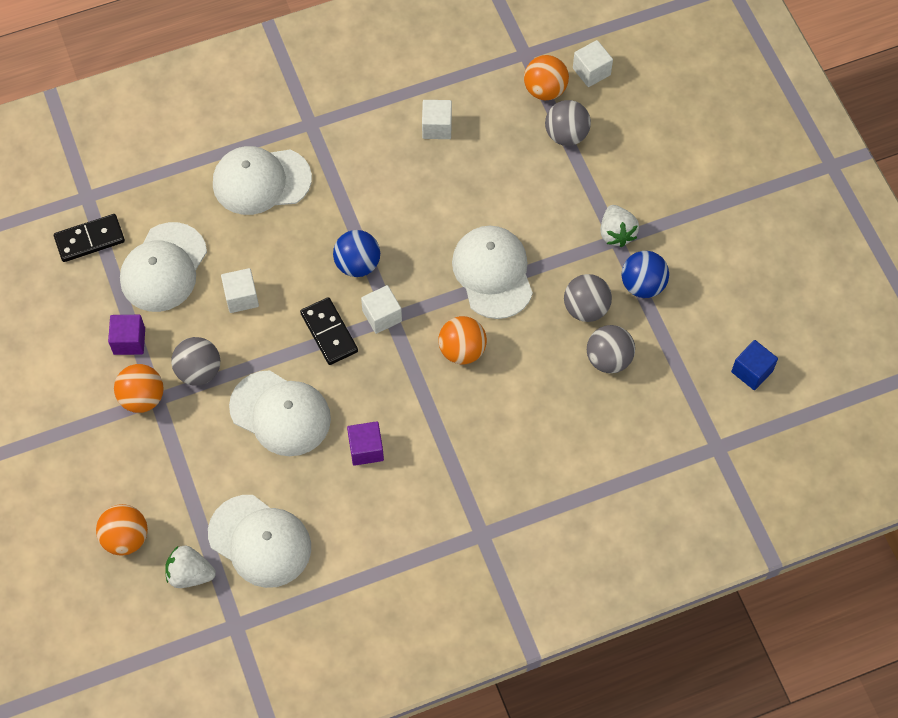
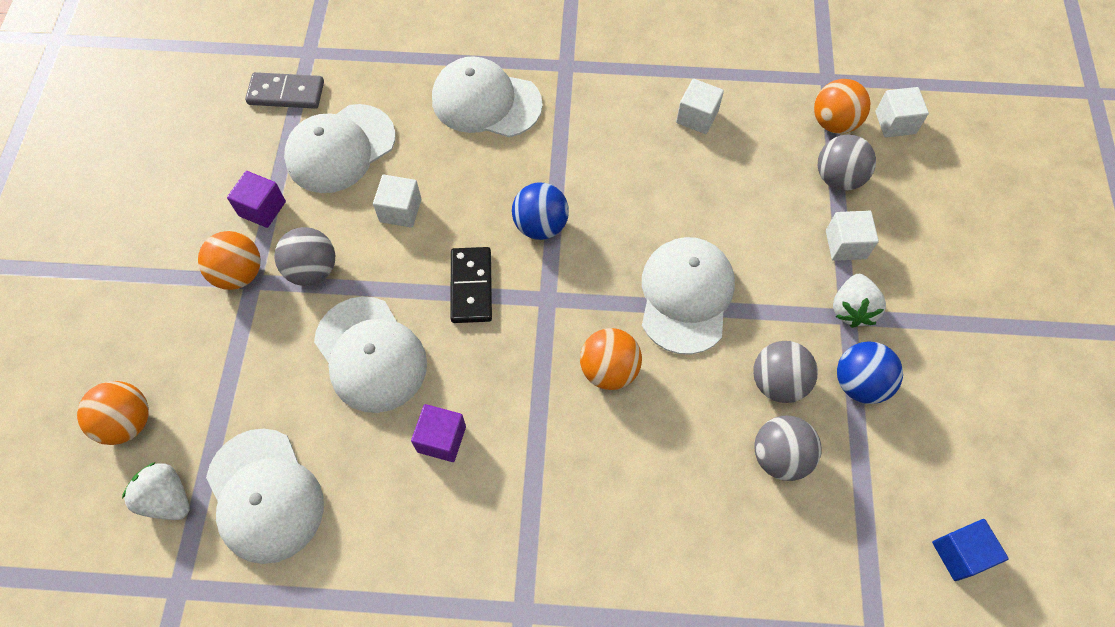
camera: 25 degrees right, 0 degrees up
(90, 239) = (286, 93): black domino -> grey domino
(382, 316) = (538, 292): white cube -> white cube (845, 244)

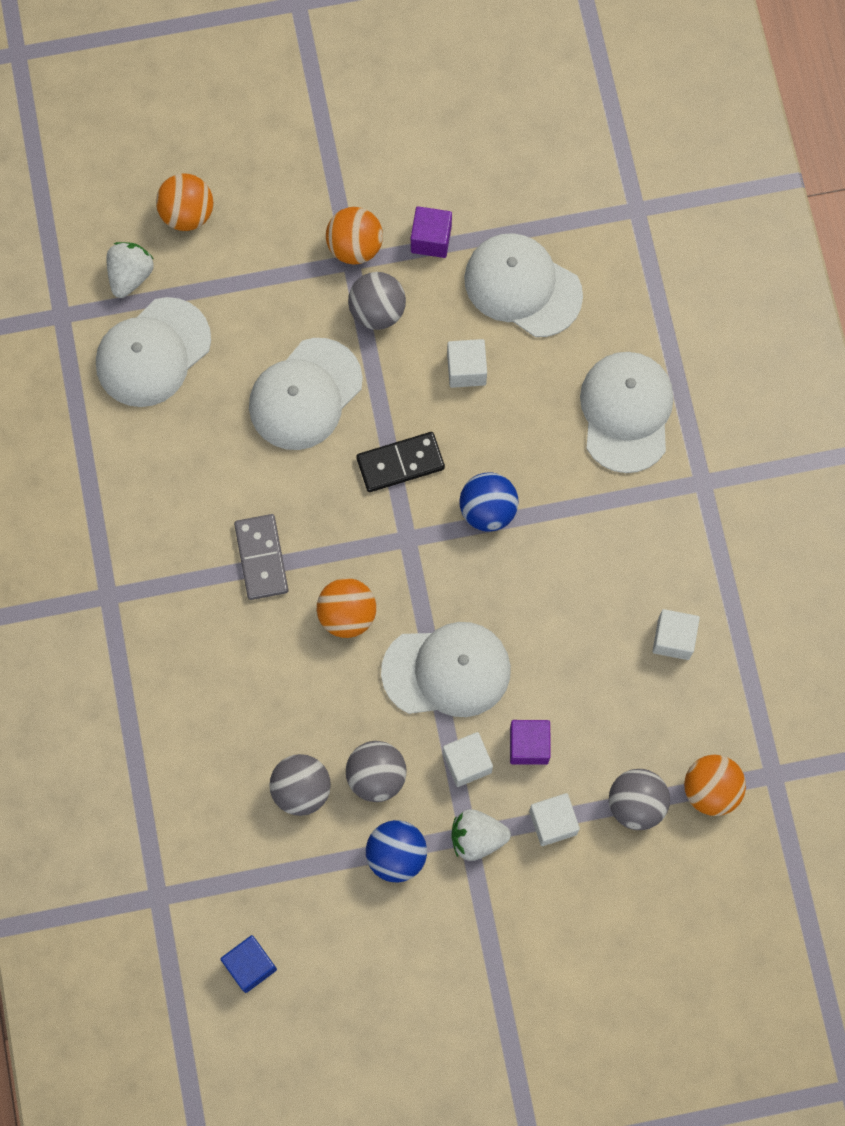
camera: 75 degrees right, 10 degrees up
(286, 93) = (575, 208): grey domino -> grey domino (261, 558)
(441, 439) = (240, 483): purple cube -> purple cube (529, 745)
(895, 123) = (732, 858): white cube -> white cube (467, 763)

